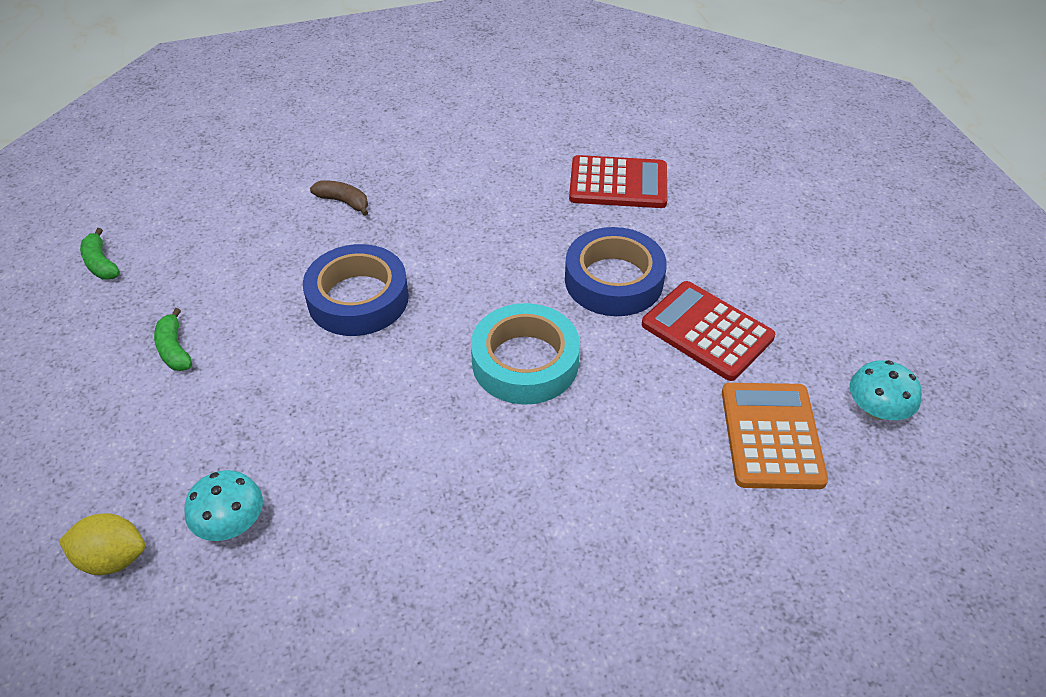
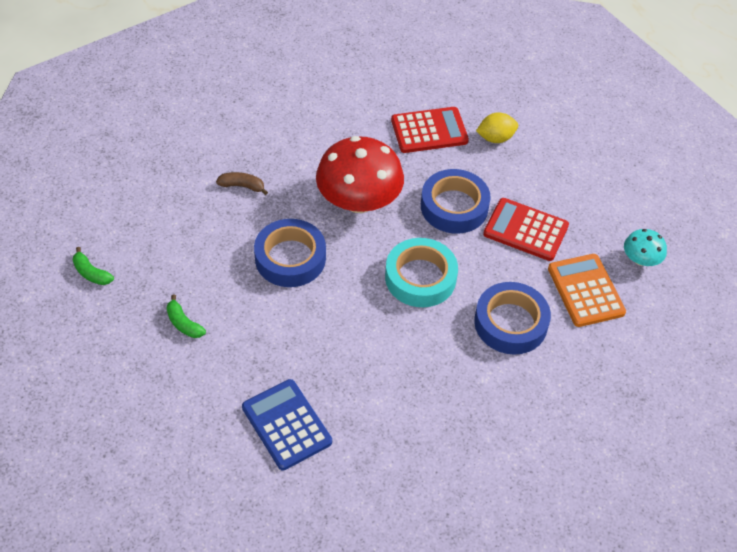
camera: 20 degrees left, 5 degrees up
(112, 558) = (225, 464): yellow lemon -> yellow lemon (495, 138)
(231, 523) = (286, 425): turquoise mushroom -> blue calculator
(485, 247) = (359, 201): none -> red mushroom
(634, 456) = (510, 323): none -> blue tape

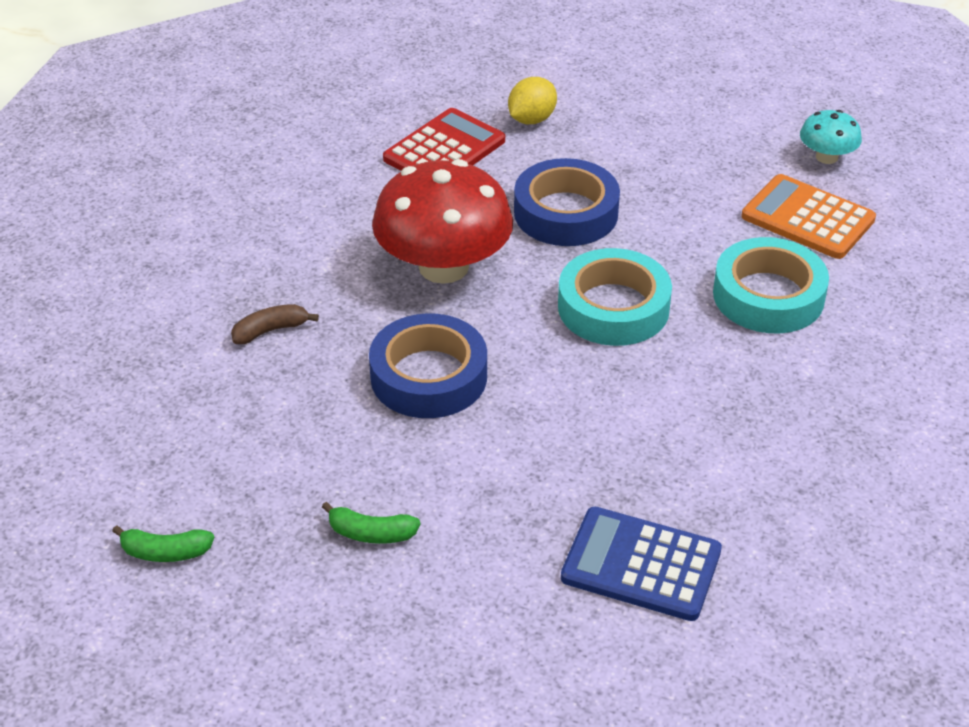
camera: 35 degrees left, 10 degrees down
(510, 323) = (768, 296): blue tape -> turquoise tape
(525, 230) = (674, 193): red calculator -> none

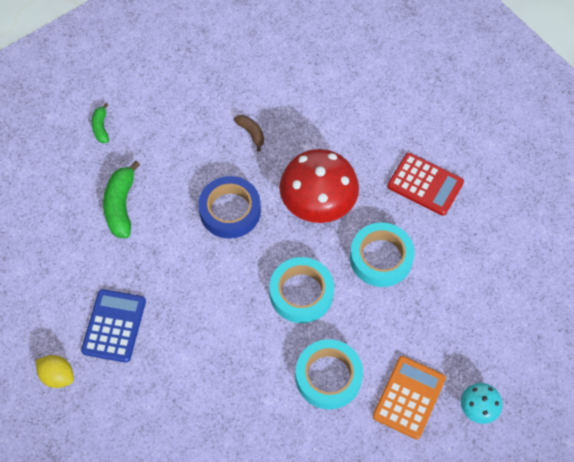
camera: 80 degrees right, 20 degrees up
(371, 533) = (121, 206): green banana -> green banana, size x1.78
(531, 119) = (470, 226): yellow lemon -> yellow lemon (58, 376)
(566, 213) = (381, 258): blue tape -> turquoise tape

